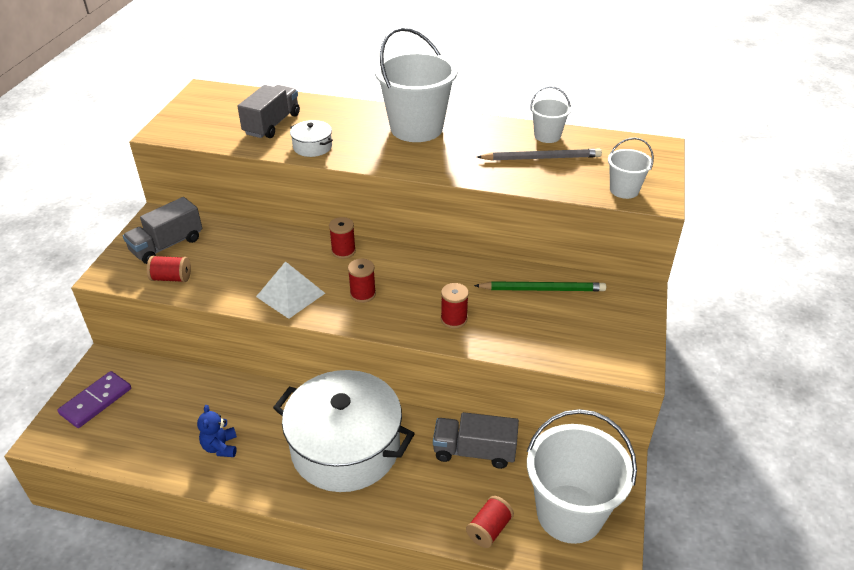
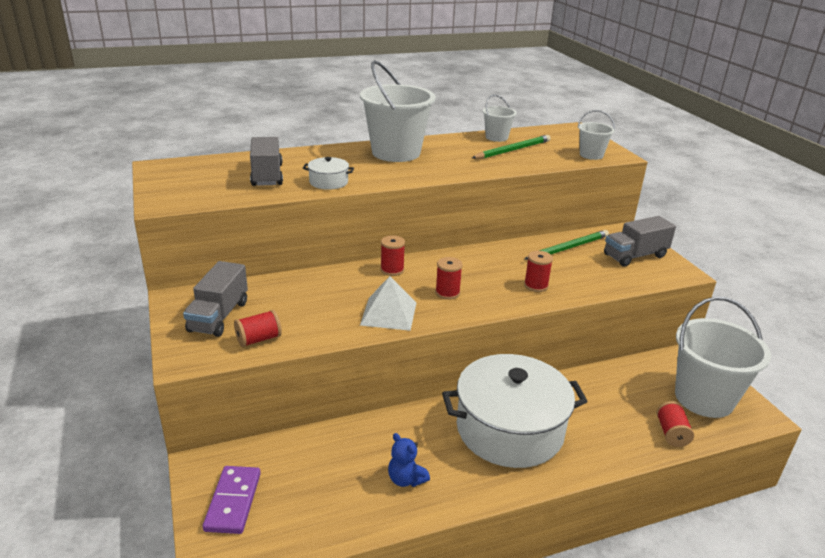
camera: 35 degrees left, 10 degrees down
(474, 451) = (601, 389): grey truck -> grey truck (635, 256)
(541, 158) = (512, 150): grey pencil -> green pencil

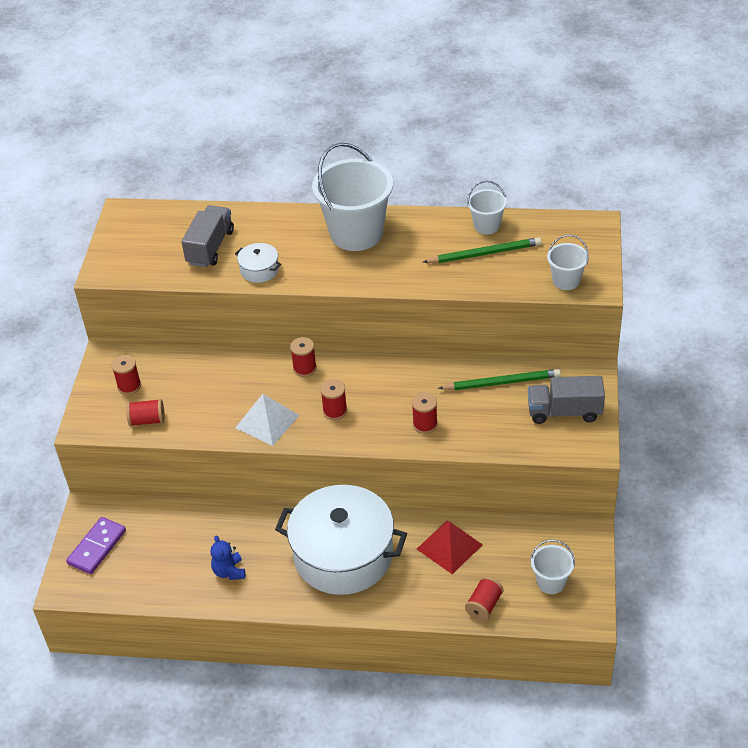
camera: 30 degrees right, 15 degrees up
(219, 316) = (129, 386): grey truck -> red spool
(596, 395) = (449, 547): none -> red pyramid
(704, 398) = (551, 582): white bucket -> white bucket, size x0.49

